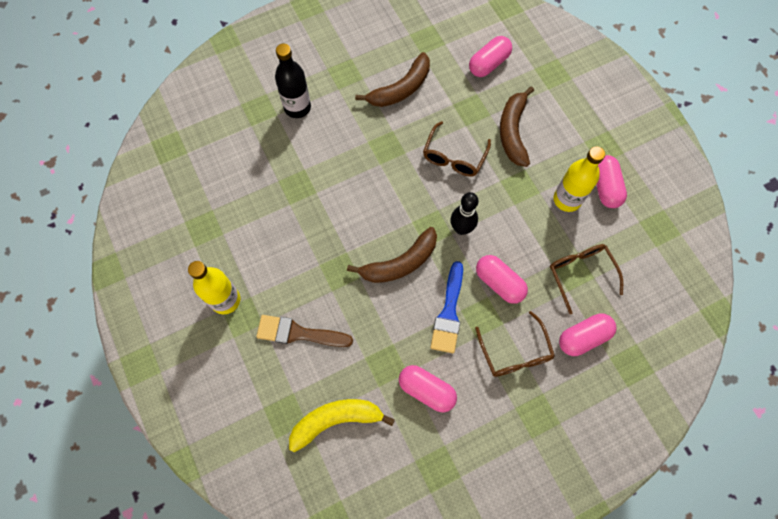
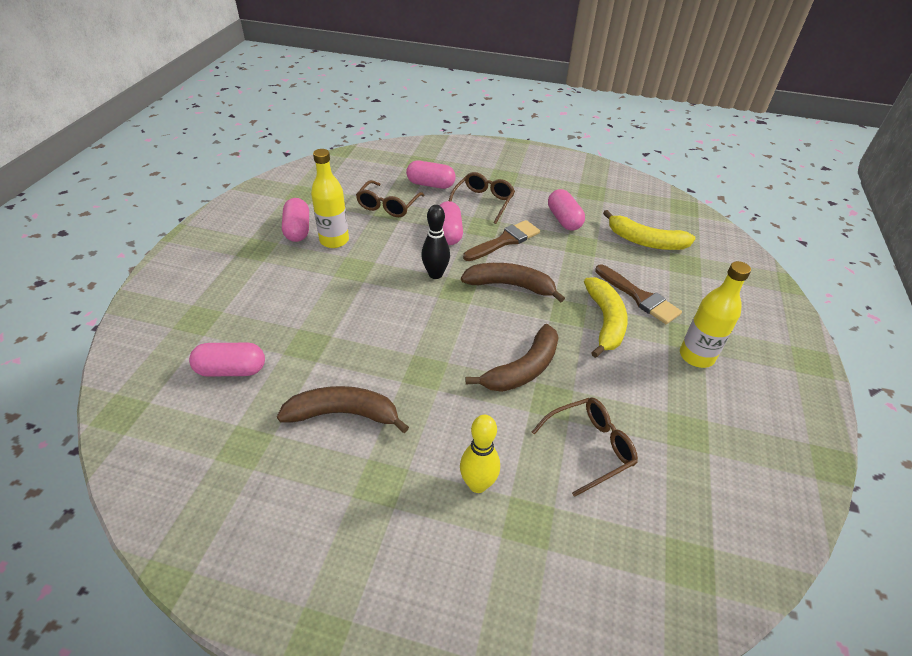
camera: 140 degrees left, 25 degrees down
(297, 107) = (478, 484): black bottle -> yellow bowling pin
(307, 282) = (605, 321): none -> yellow banana
(449, 313) = (504, 241): blue brush -> brown brush
(454, 156) = (375, 321): brown glasses -> brown glasses (589, 447)
(513, 131) = (302, 303): brown banana -> brown banana (523, 369)
(605, 187) = (298, 230): pink capsule -> pink capsule turned 45 degrees counterclockwise

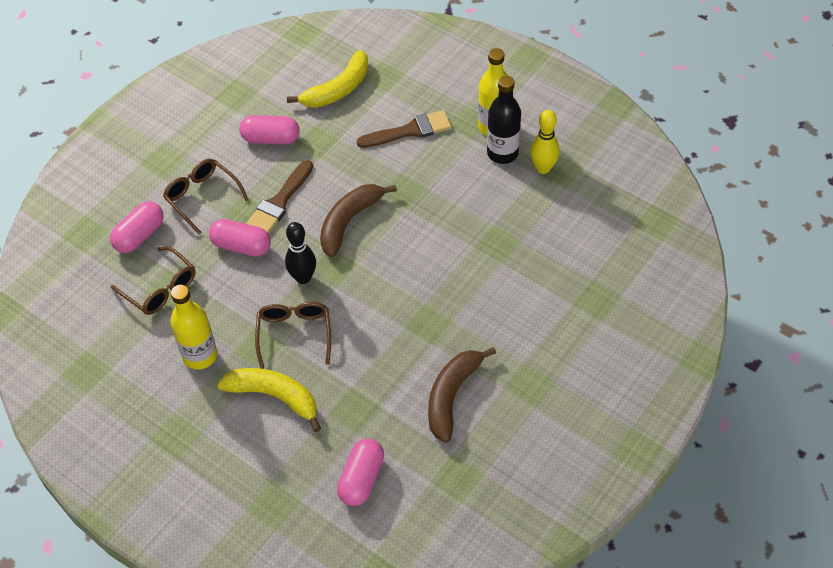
camera: 65 degrees left, 10 degrees up
(298, 230) = (160, 388): pink capsule -> none
(478, 484) = (555, 320): yellow bowling pin -> yellow bowling pin (543, 168)
(504, 241) = (279, 202): brown brush -> brown brush turned 135 degrees counterclockwise
(523, 369) = (456, 250): brown banana -> none
(589, 447) = (550, 237): brown glasses -> brown glasses (294, 334)
(605, 321) = (428, 169): yellow banana -> yellow banana (274, 397)
(669, 373) = (502, 153): none -> black bottle

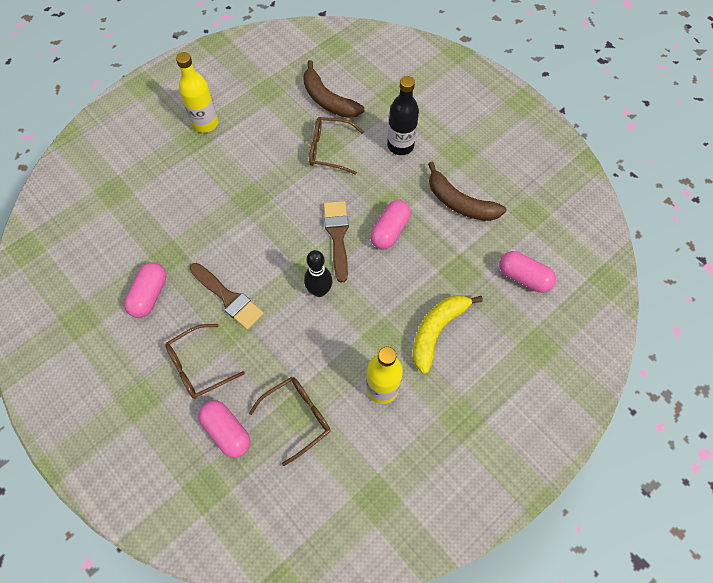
camera: 80 degrees left, 10 degrees up
(241, 246) = (269, 337): pink capsule -> pink capsule (389, 231)
(294, 334) = (377, 306): brown glasses -> brown glasses (330, 150)
(337, 89) = (113, 230): yellow banana -> none
(349, 221) = (270, 245): brown banana -> brown banana (328, 100)
(410, 131) = (186, 182): brown brush -> brown brush (337, 236)
(502, 153) = (236, 123): black bottle -> black bottle (400, 145)
(543, 168) = (261, 100): yellow bowling pin -> none

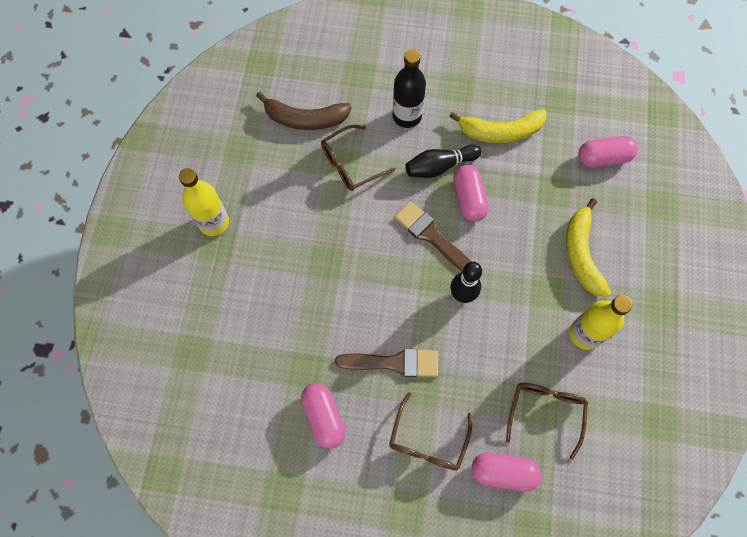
camera: 40 degrees left, 5 degrees up
(390, 194) = (439, 166): none -> black bowling pin
(460, 202) = (500, 131): brown banana -> yellow banana

